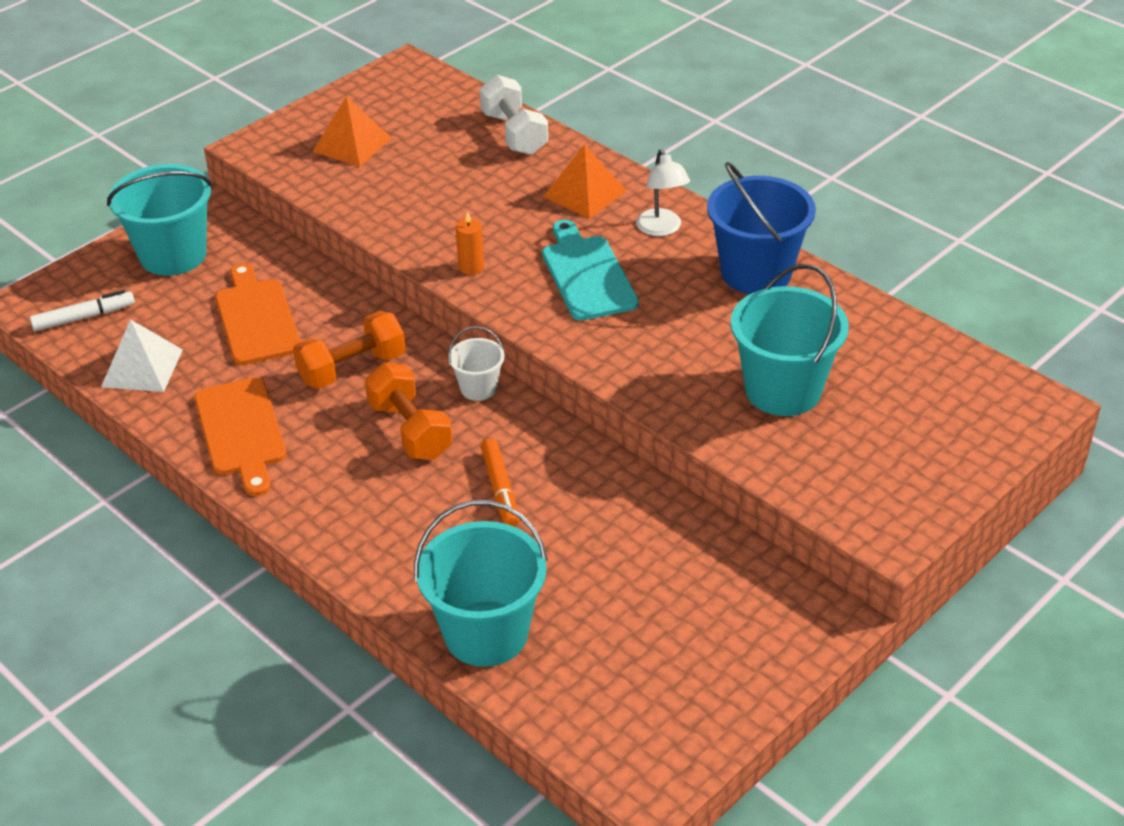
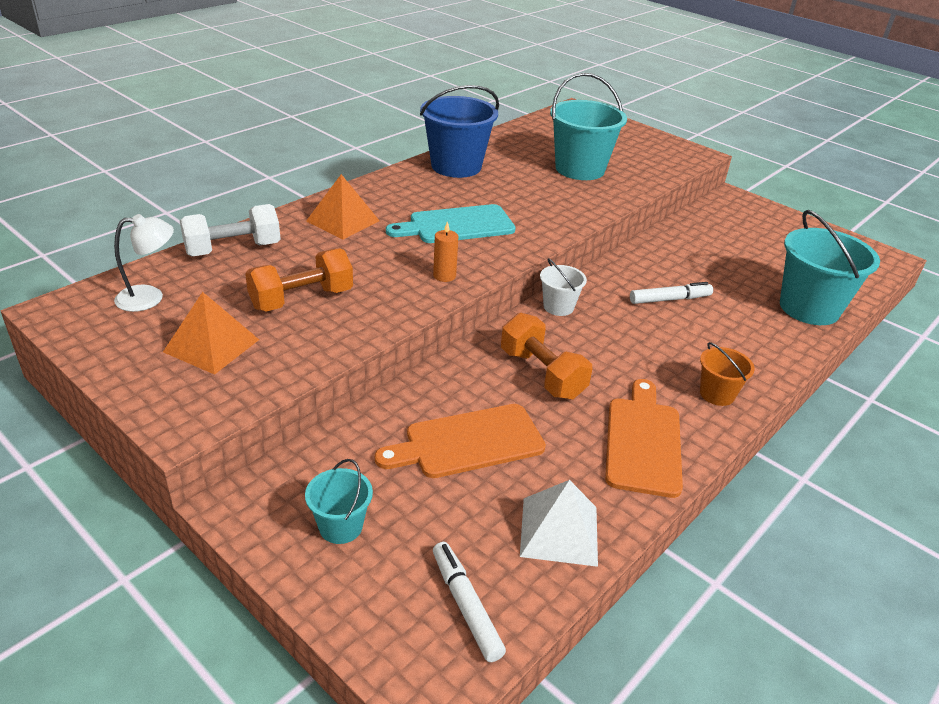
camera: 95 degrees left, 5 degrees down
(173, 255) = (340, 526): turquoise bucket -> turquoise bucket, size x0.51
(241, 431) = (643, 441): orange cutting board -> orange cutting board turned 60 degrees counterclockwise
(308, 500) = (717, 394): none -> orange bucket
(410, 430) = (616, 341): orange dumbbell -> orange dumbbell (301, 299)
(500, 489) = (669, 299): orange marker -> white marker
(661, 229) = (399, 194): white lamp -> white lamp (150, 297)

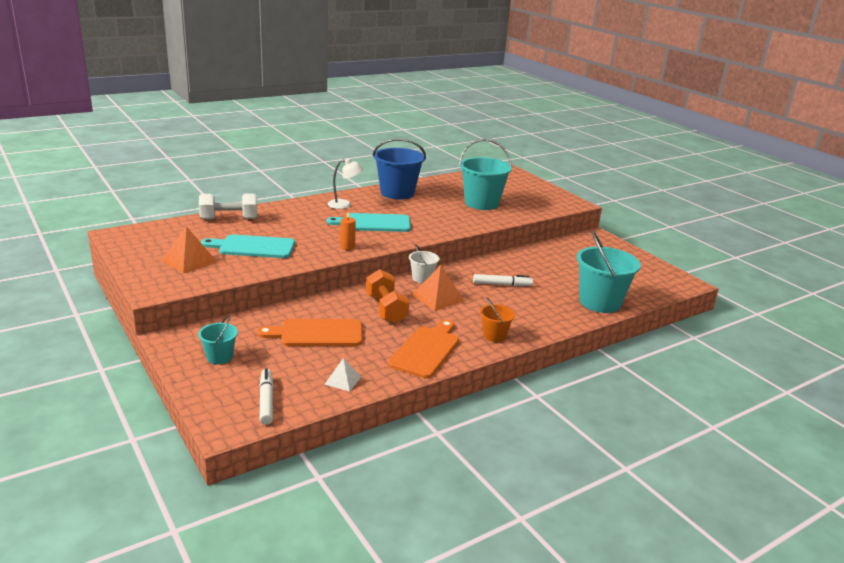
camera: 15 degrees right, 10 degrees down
(150, 297) = (169, 235): white lamp -> white lamp (344, 205)
(301, 299) = (253, 247): orange dumbbell -> turquoise cutting board
(343, 221) = (304, 213): orange pyramid -> orange pyramid (438, 297)
(559, 531) = (343, 380): white pyramid -> white pyramid, size x0.60

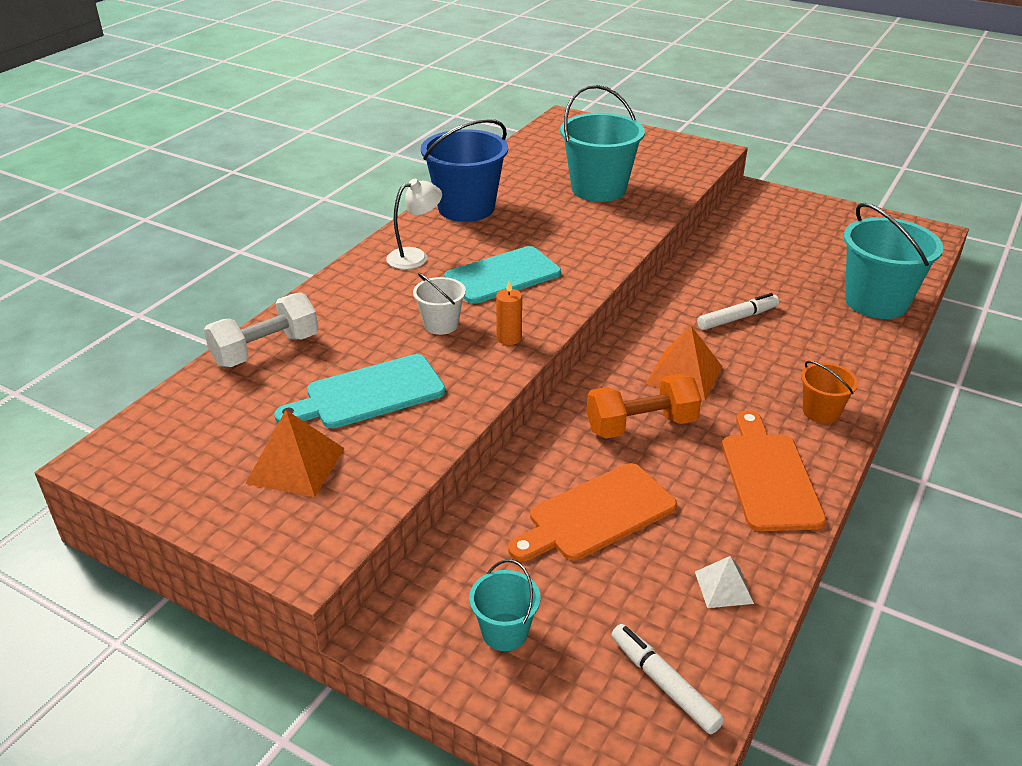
camera: 25 degrees left, 10 degrees up
(386, 309) = (641, 425): orange dumbbell -> orange dumbbell turned 60 degrees counterclockwise
(422, 278) = (628, 348): white bucket -> white bucket (441, 324)

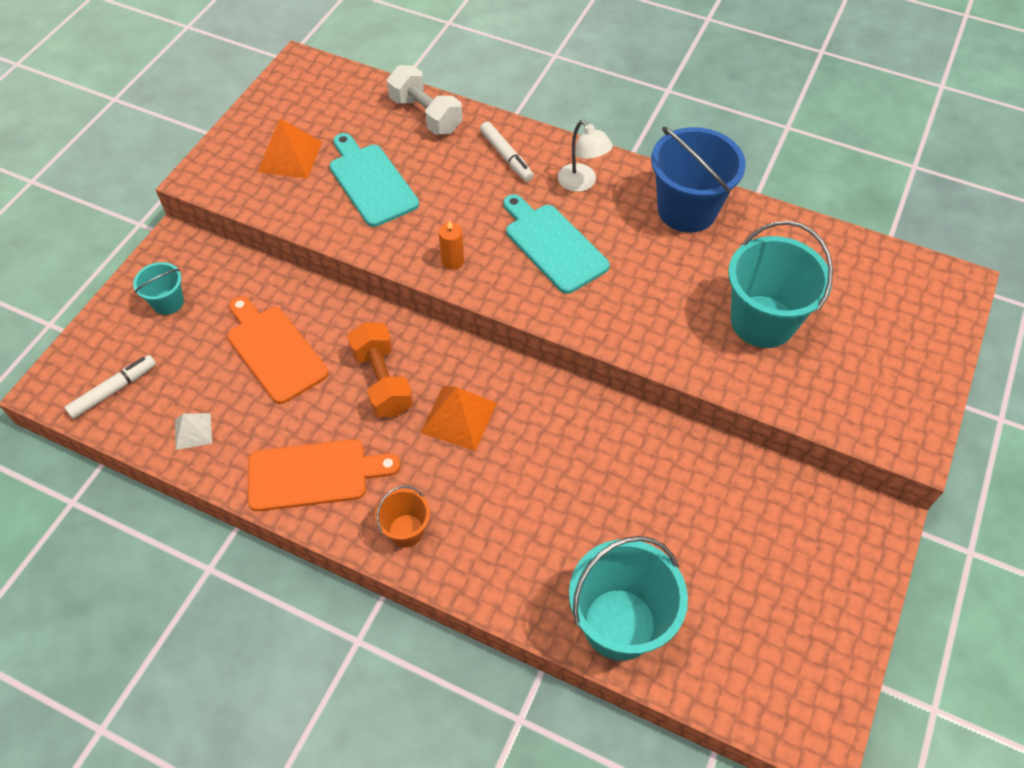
camera: 85 degrees right, 20 degrees up
(441, 324) = (469, 213): white bucket -> none
(737, 318) = (564, 471): white marker -> white marker (506, 156)

